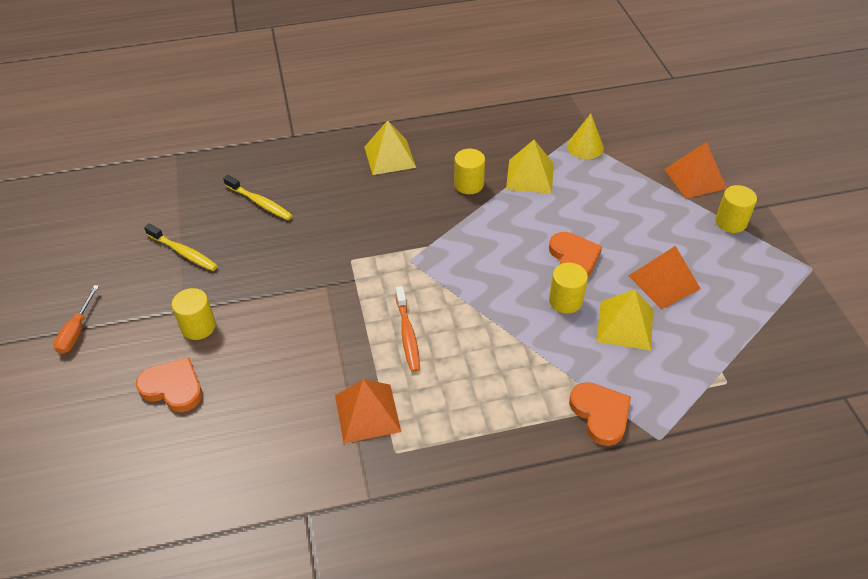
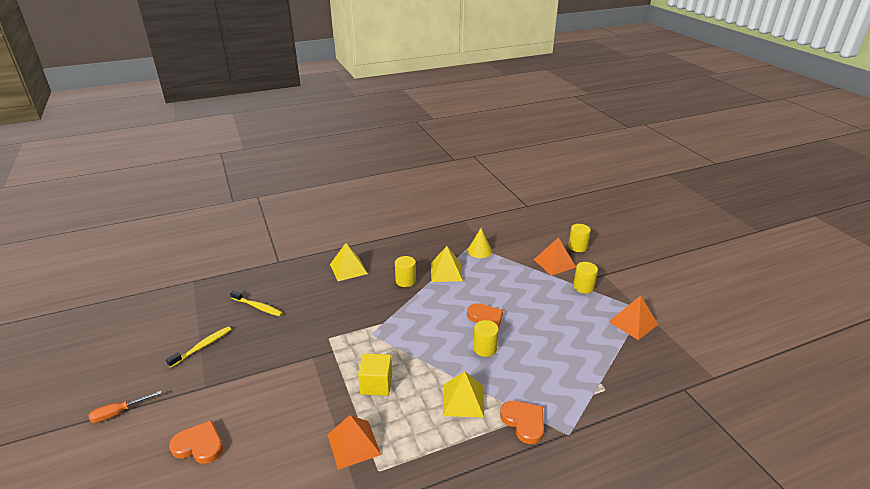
camera: 10 degrees left, 15 degrees down
(76, 331) = (119, 412): orange screwdriver -> orange screwdriver turned 60 degrees clockwise
(183, 252) = (202, 346): yellow toothbrush -> yellow toothbrush turned 75 degrees counterclockwise
(198, 326) = (217, 398): yellow cylinder -> yellow cylinder (577, 247)
(407, 334) = (376, 384): orange toothbrush -> yellow cube
(625, 325) = (528, 360): yellow pyramid -> yellow pyramid (463, 400)
(664, 282) = (548, 329): orange pyramid -> orange pyramid (633, 323)

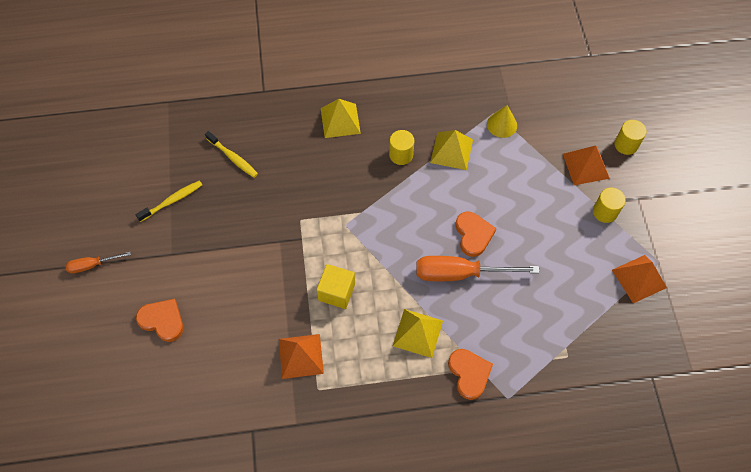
camera: 15 degrees right, 30 degrees up
(485, 348) = (460, 273): yellow cylinder -> orange screwdriver

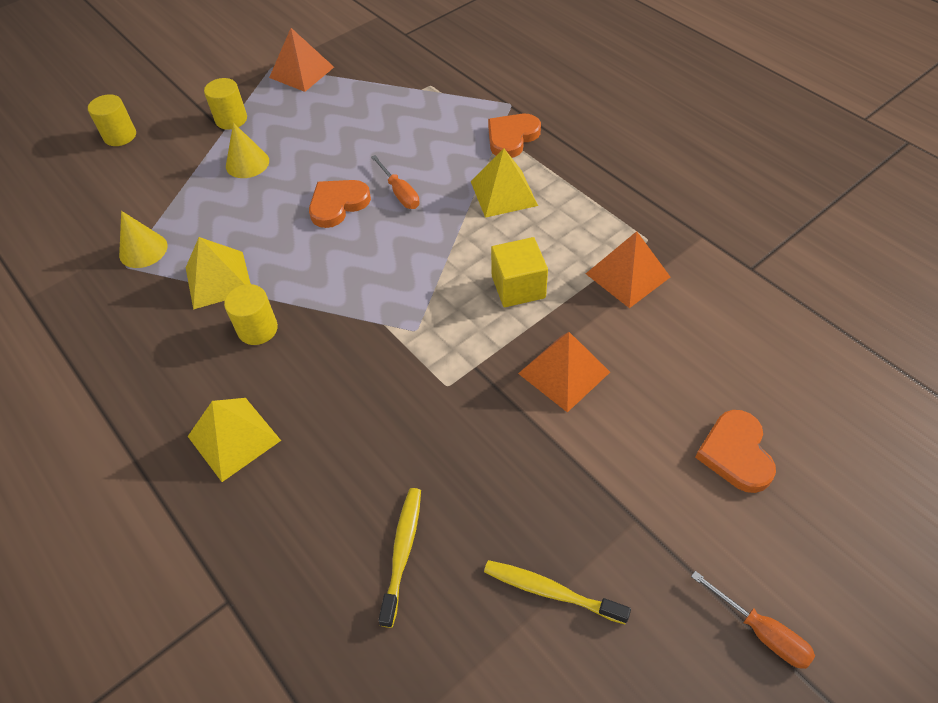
camera: 120 degrees left, 10 degrees down
(460, 273) = (400, 193): orange screwdriver -> orange screwdriver, size x0.53
(549, 203) = (247, 163): none -> yellow cone
(586, 166) = (172, 155): orange pyramid -> orange pyramid (564, 372)

